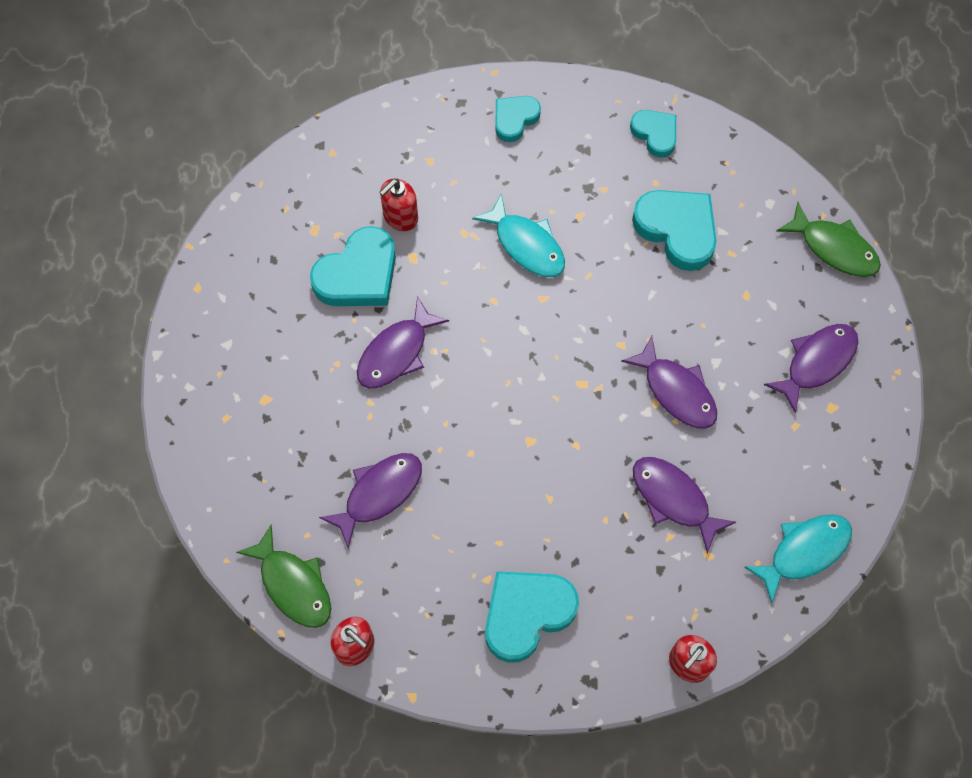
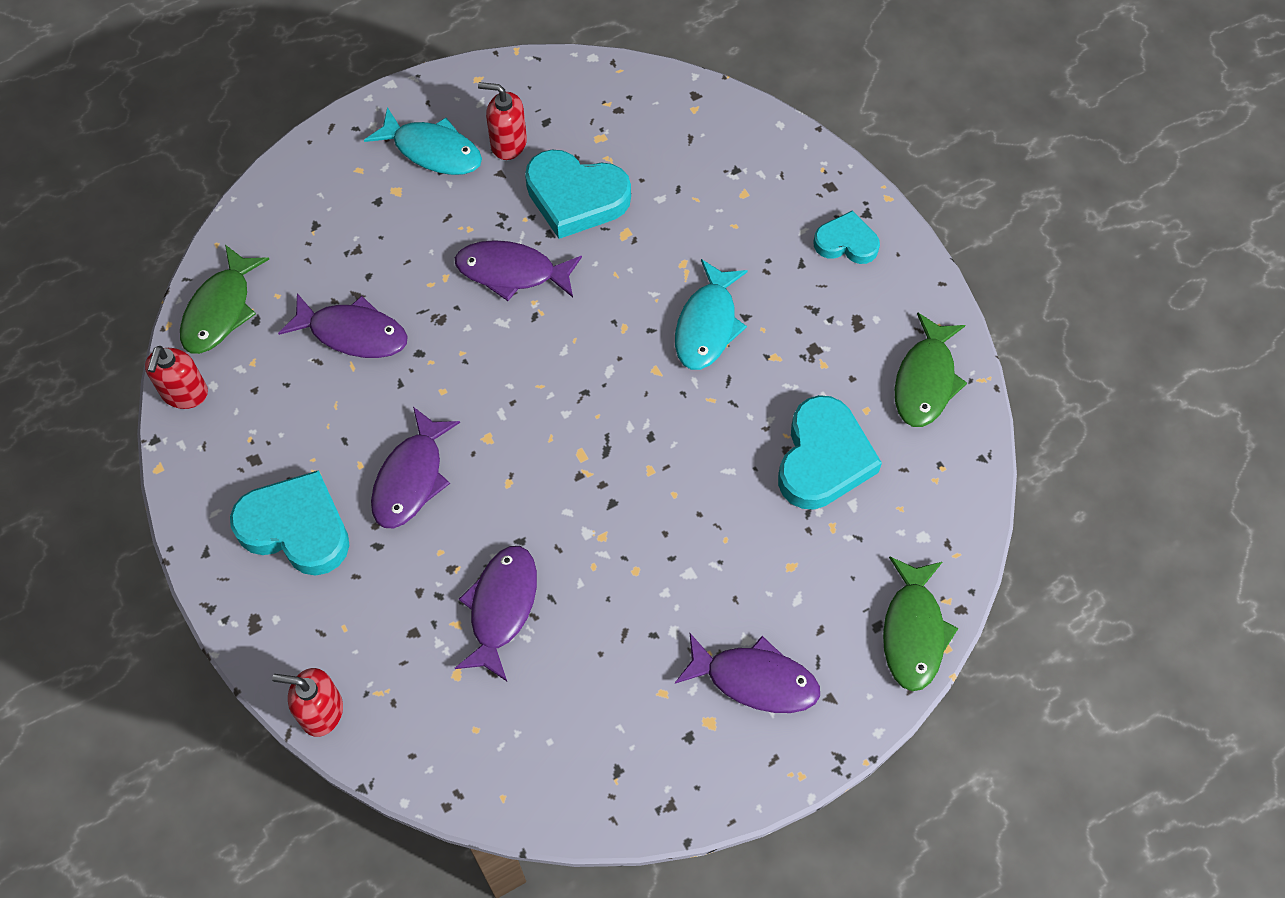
camera: 60 degrees right, 5 degrees down
(400, 217) = (662, 200): red soap dispenser -> red soap dispenser (508, 143)
(655, 134) = (925, 381): turquoise heart -> green fish
(676, 391) = (629, 550): purple fish -> purple fish (411, 478)
(804, 551) = (515, 773): turquoise fish -> turquoise fish (433, 150)

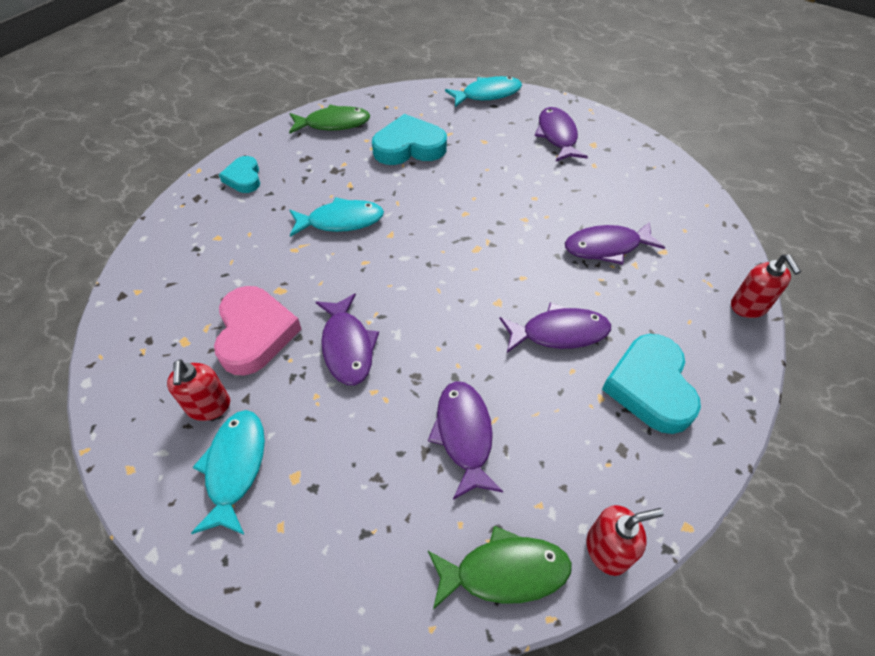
camera: 115 degrees left, 10 degrees down
(576, 197) = (255, 333): turquoise heart -> pink heart
(913, 632) = (487, 94): green fish -> turquoise fish

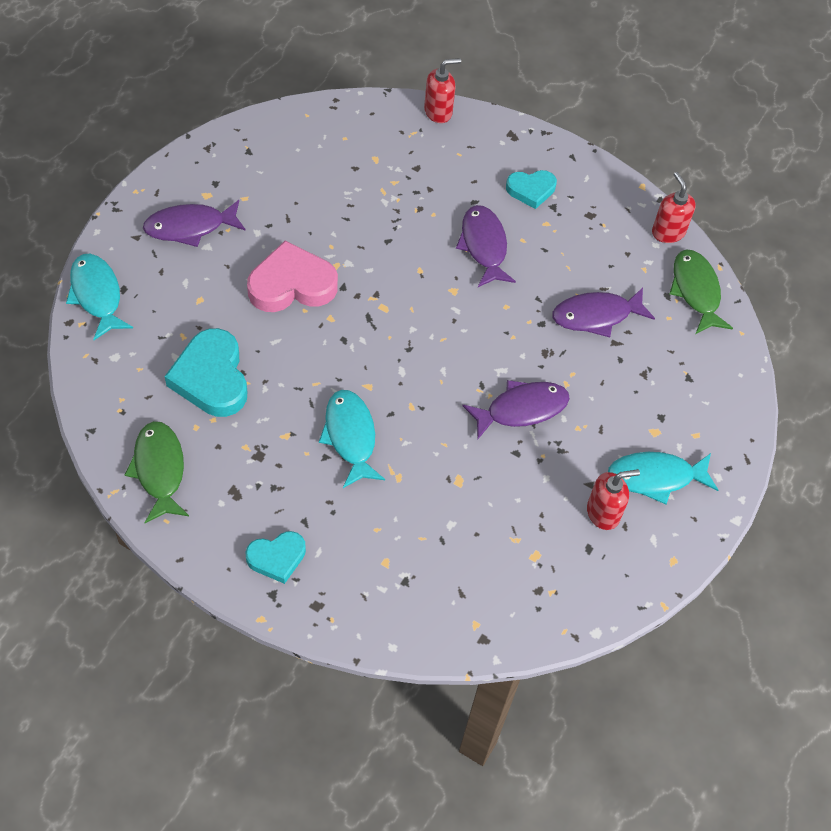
camera: 100 degrees left, 5 degrees up
(255, 333) = (517, 492): pink heart -> pink heart (292, 284)
(606, 247) = (373, 201): purple fish -> none
(650, 387) = (531, 190): turquoise heart -> turquoise heart, size x0.59

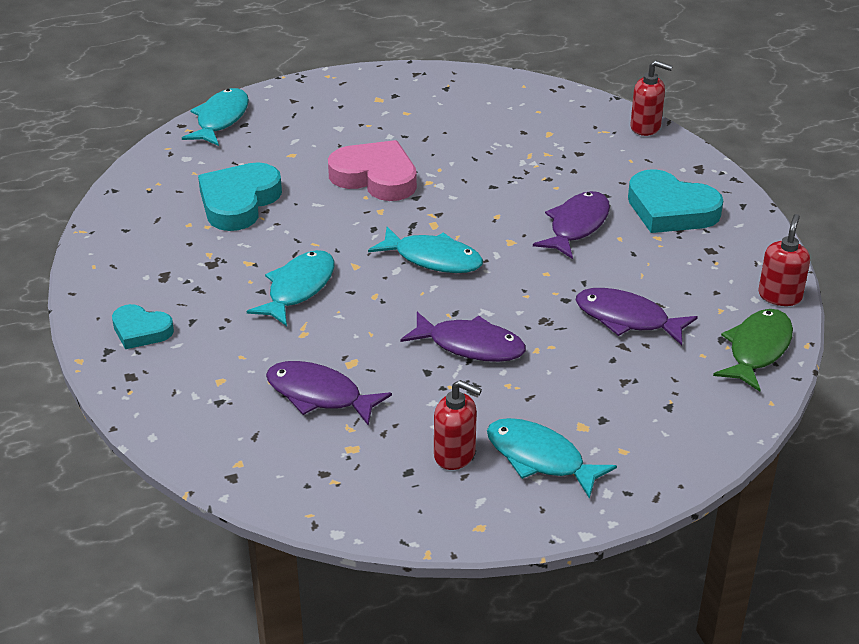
camera: 45 degrees right, 20 degrees down
(159, 469) = (129, 235): green fish -> none
(190, 227) = (340, 111): purple fish -> purple fish (319, 395)
(417, 342) = (433, 259): none -> turquoise fish
(531, 190) = (670, 210): turquoise heart -> turquoise heart, size x1.68

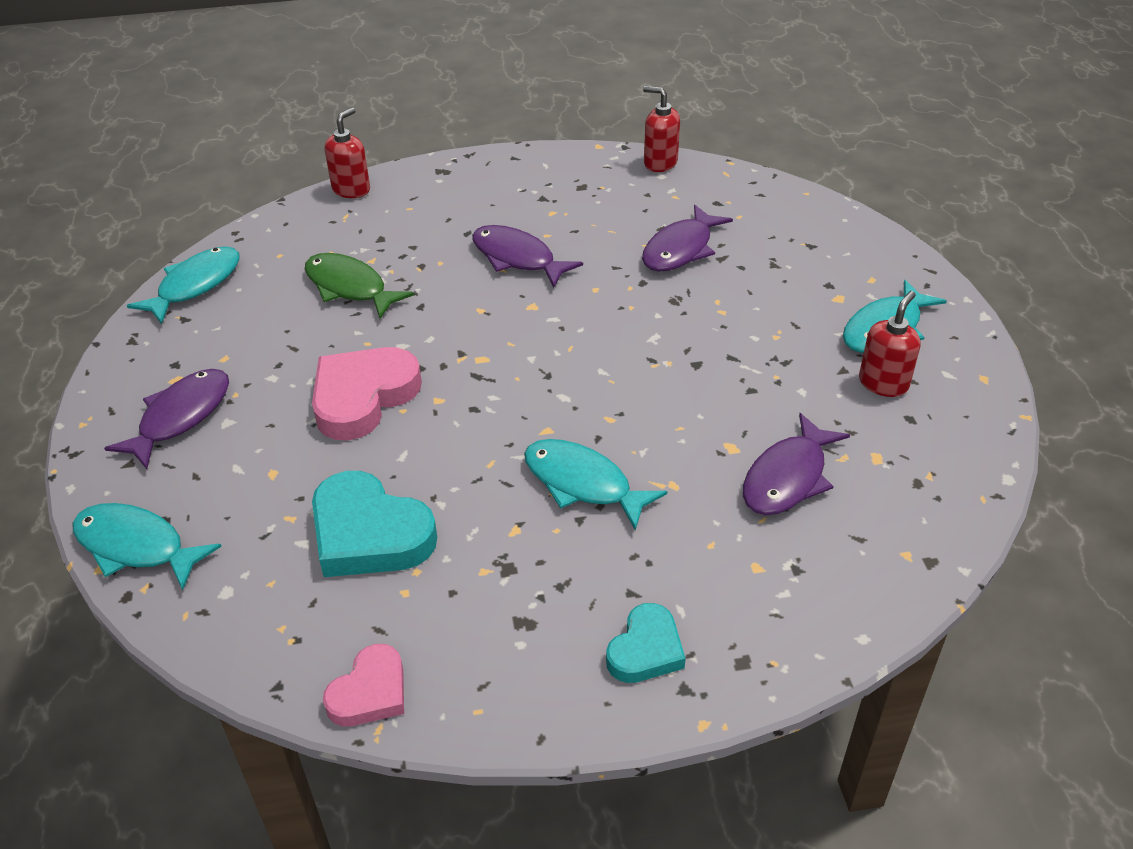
camera: 80 degrees left, 5 degrees up
(108, 223) = (370, 692): none -> pink heart
(433, 259) = (549, 365): turquoise fish -> turquoise fish (195, 285)
(470, 345) = (711, 354): purple fish -> purple fish (180, 417)
(670, 210) = (508, 198): turquoise heart -> none
(757, 349) = (734, 187): green fish -> green fish (349, 287)

